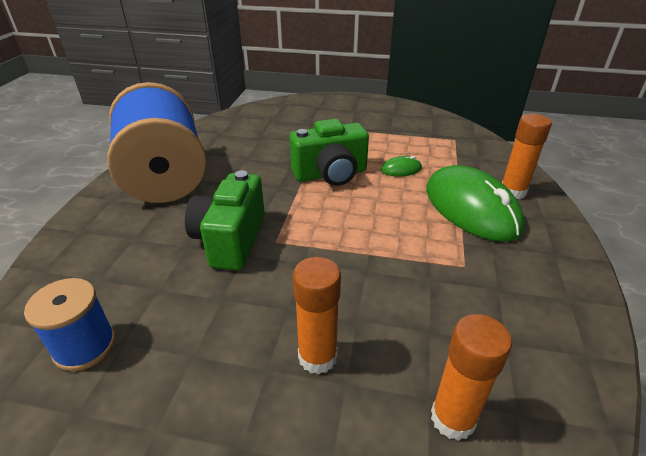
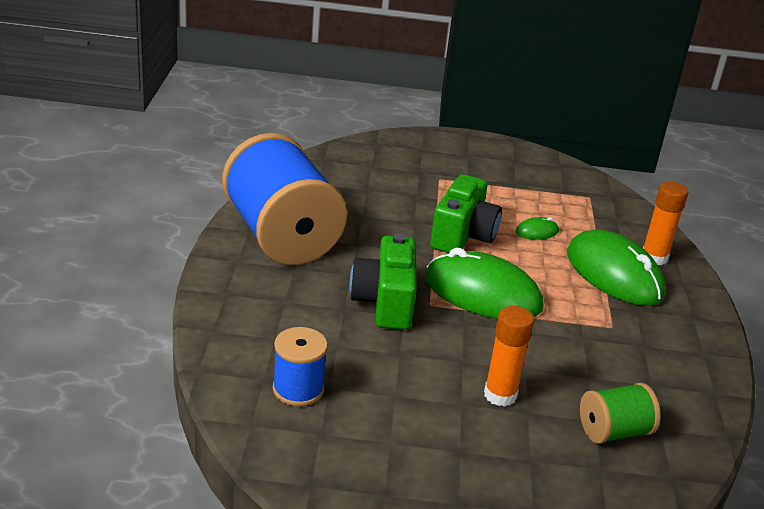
camera: 10 degrees left, 5 degrees down
(330, 174) = (463, 236): green camera -> green camera turned 45 degrees counterclockwise
(333, 229) = (482, 293): none -> green mouse
(453, 418) = (613, 432): orange glue stick -> green spool

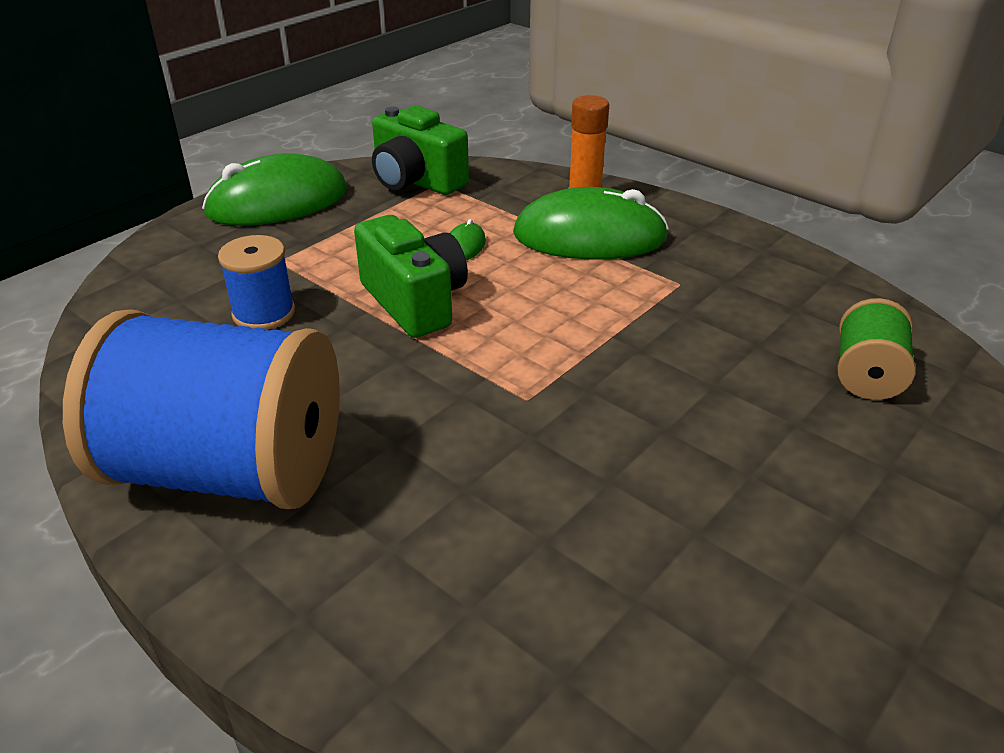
camera: 50 degrees left, 5 degrees up
(298, 389) = (619, 643): blue spool -> blue spool (264, 313)
(385, 302) = (488, 439): green camera -> green camera (416, 181)
(482, 293) = (543, 344): green mouse -> green mouse (277, 202)
(500, 395) = (753, 431): orange glue stick -> none

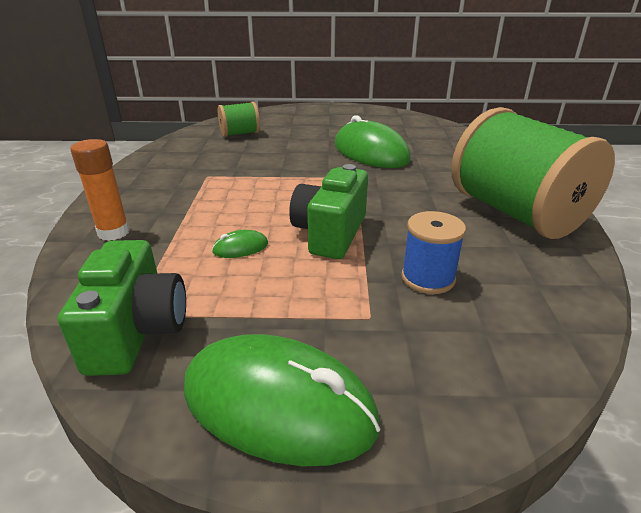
camera: 130 degrees left, 5 degrees down
(229, 470) = (515, 213): blue spool -> green spool
(589, 236) = (175, 212): green mouse -> green mouse (370, 152)

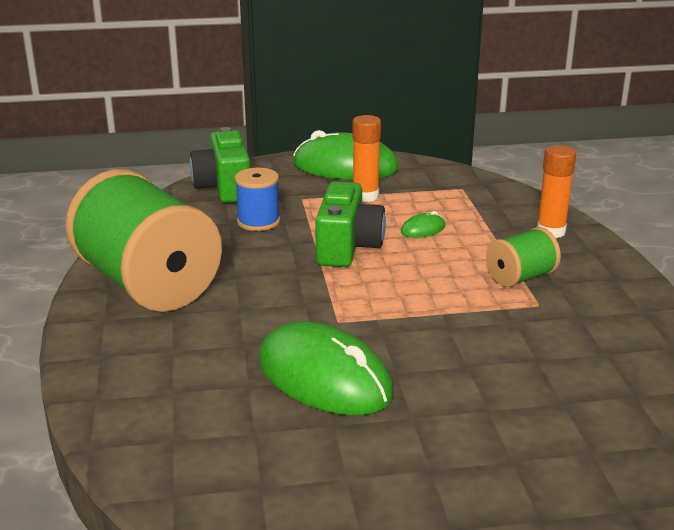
camera: 170 degrees right, 5 degrees down
(137, 331) = (448, 182): green camera -> green camera (224, 188)
(240, 134) = (588, 410): green spool -> green spool (520, 277)
(278, 312) = (365, 196): none -> orange glue stick

